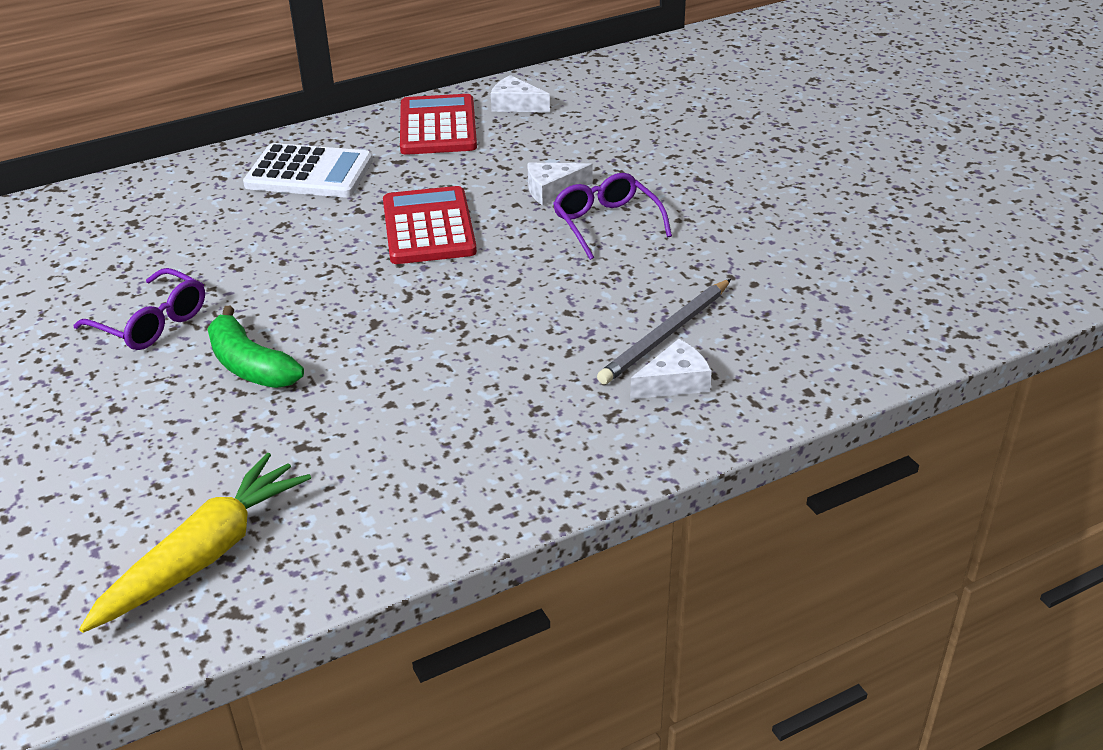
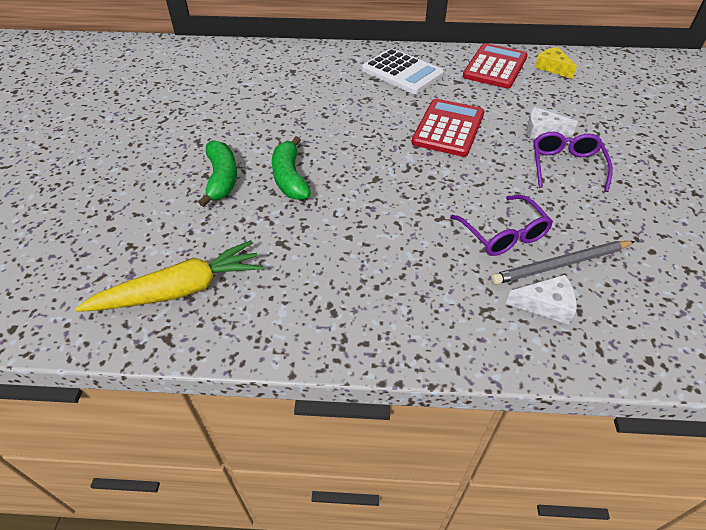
camera: 30 degrees right, 10 degrees up
(146, 403) = (222, 179): none -> green banana
(152, 323) = (259, 132): purple glasses -> purple glasses (503, 234)
(515, 105) = (552, 68): white cheese -> yellow cheese

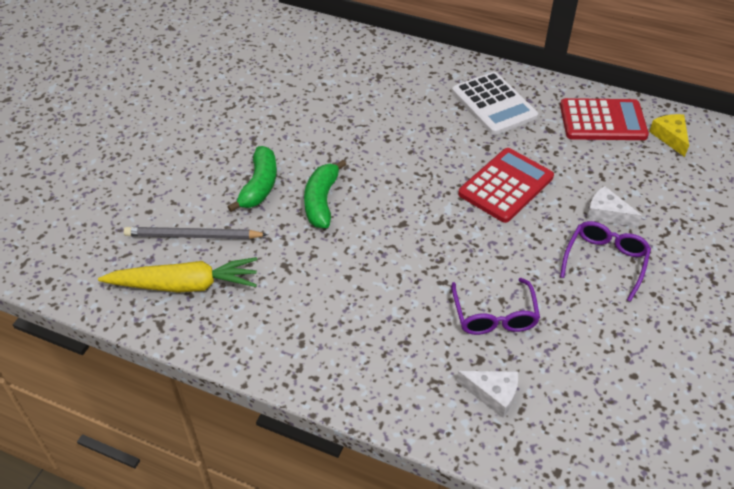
camera: 20 degrees right, 0 degrees up
(495, 67) = (602, 121): red calculator -> red calculator turned 45 degrees clockwise
(561, 264) = (532, 361): grey pencil -> grey pencil (193, 236)

